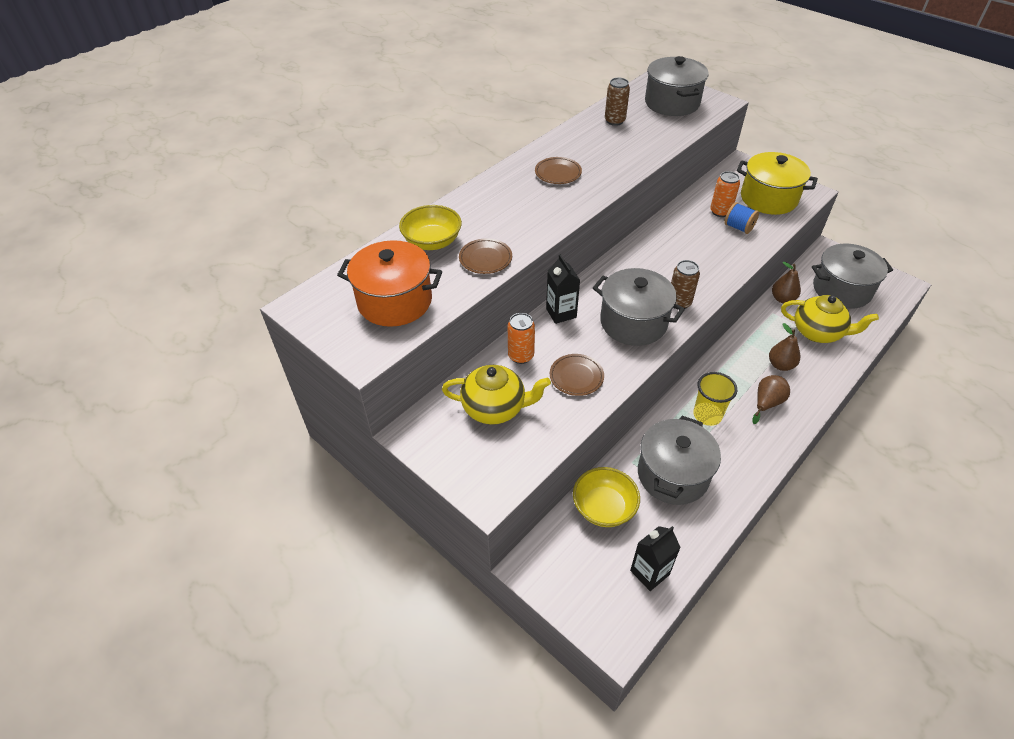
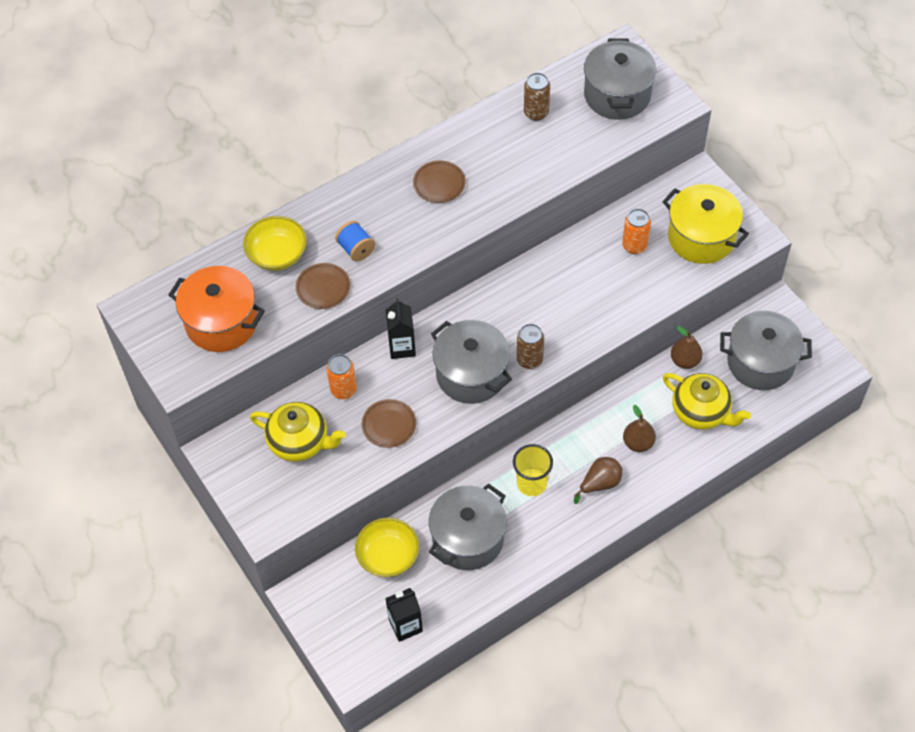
camera: 15 degrees right, 10 degrees up
(738, 227) = (644, 273): blue spool -> blue spool (356, 249)

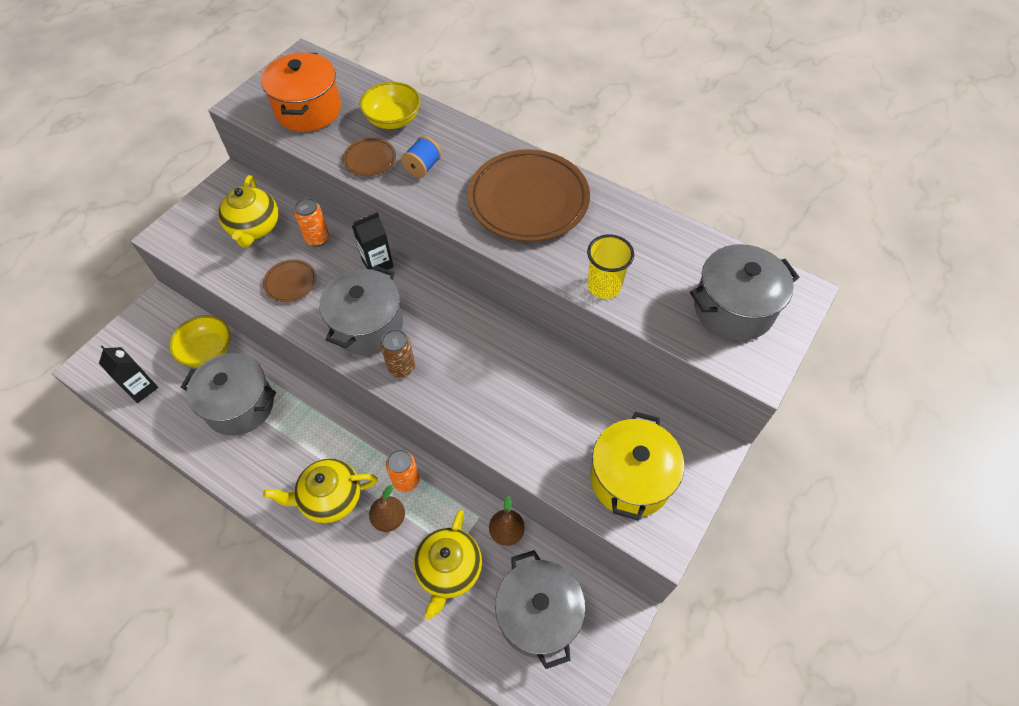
camera: 65 degrees right, 0 degrees up
(439, 184) = (528, 200): brown plate -> brown plate, size x2.20
(531, 483) = (312, 437): yellow cup -> yellow cup (604, 286)
(536, 113) = (662, 246): brown can -> none
(600, 483) = (330, 498): brown pear -> yellow teapot
(634, 246) = (584, 415): orange can -> orange can (406, 480)

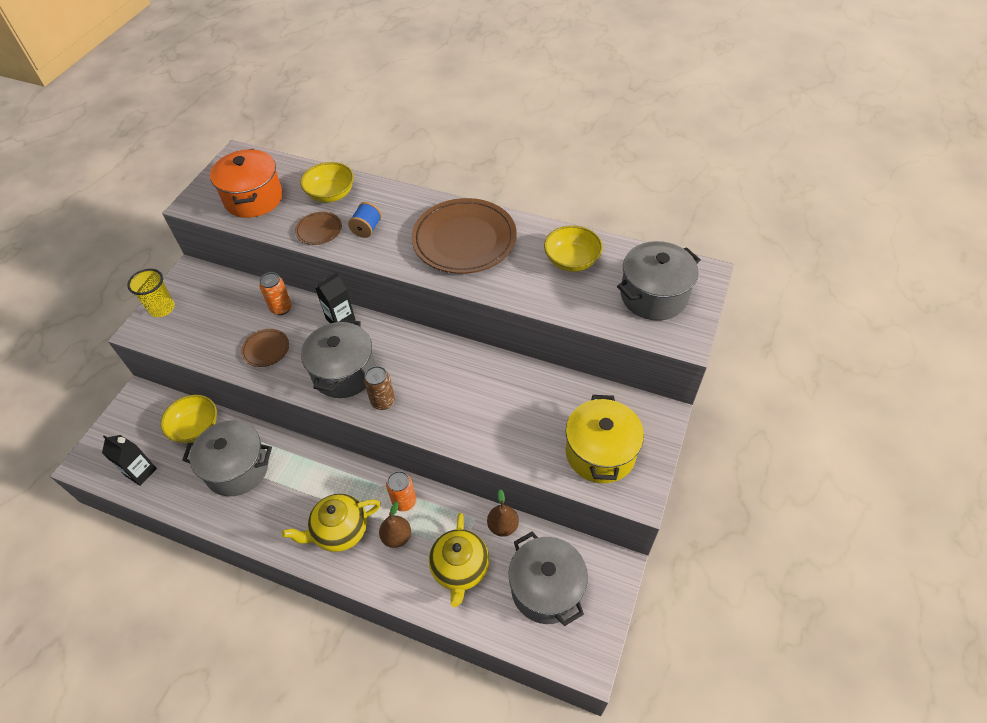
camera: 10 degrees left, 5 degrees down
(254, 228) = (221, 309): yellow teapot -> none
(604, 286) = (544, 297): yellow cup -> yellow cup (162, 308)
(646, 247) = (571, 261): none -> yellow bowl

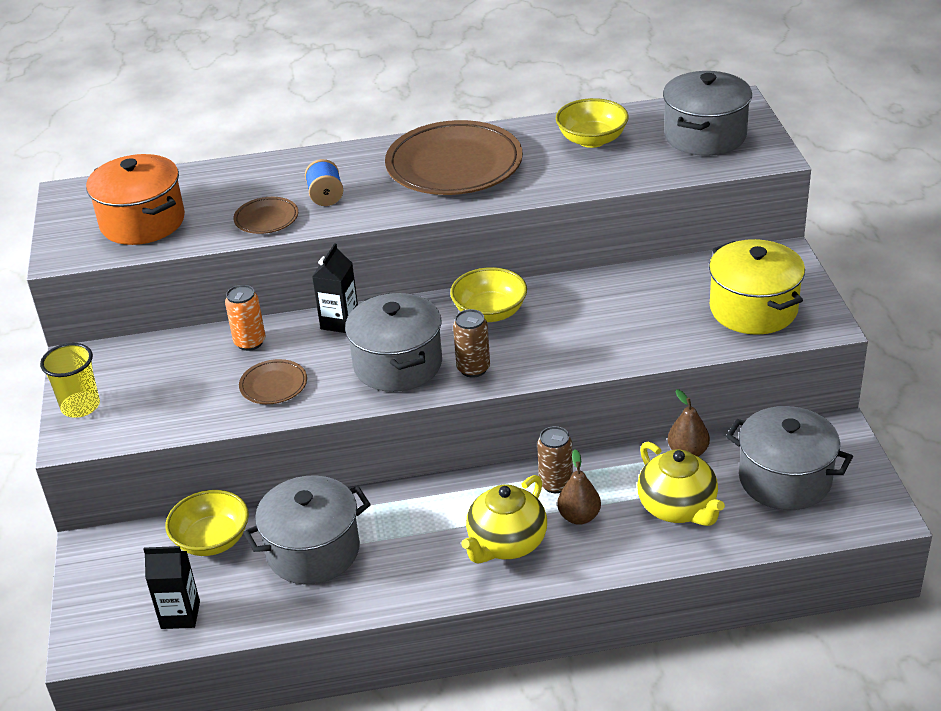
camera: 30 degrees left, 15 degrees down
(331, 194) = (243, 184): yellow bowl -> yellow bowl (490, 312)
(404, 501) = (555, 484): orange can -> brown can

